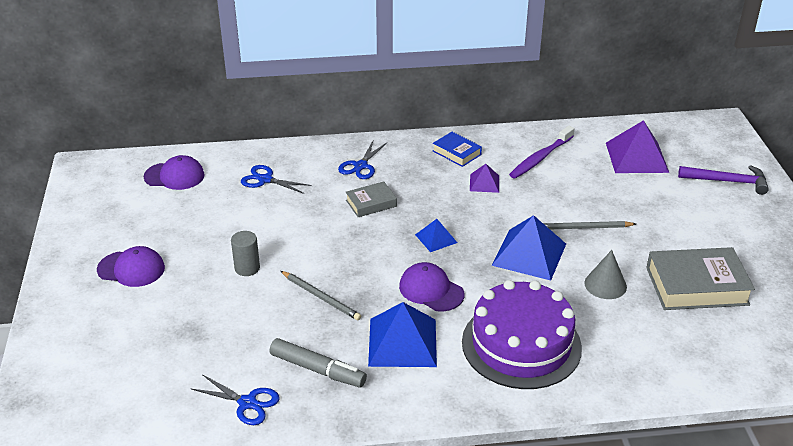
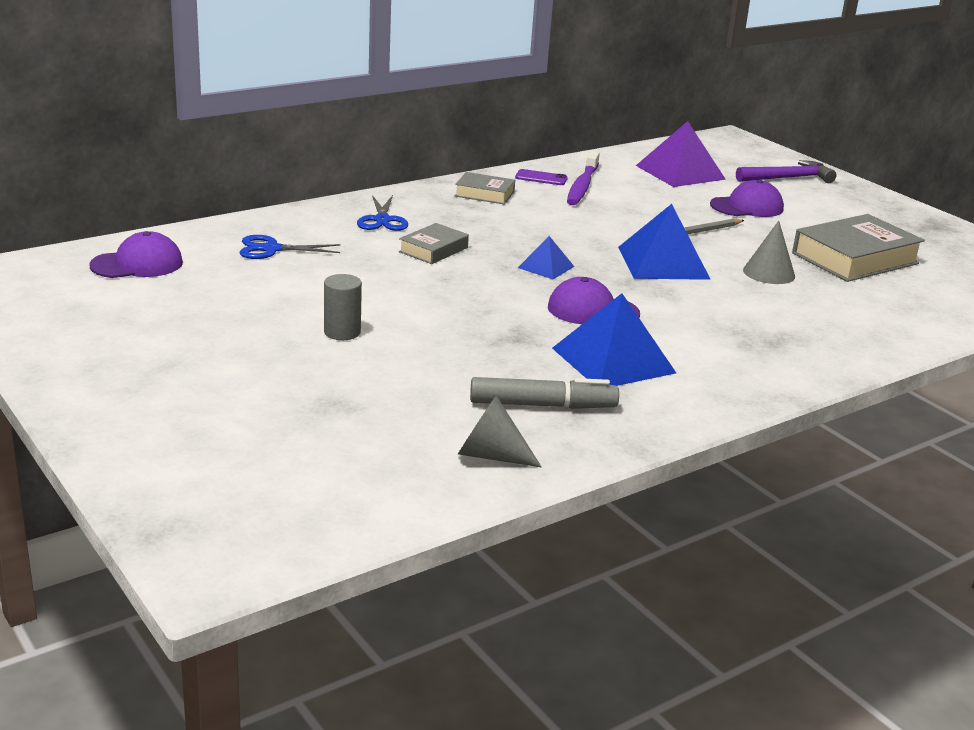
camera: 30 degrees left, 10 degrees down
(131, 269) = (176, 362): purple cap -> purple cap (747, 207)
(247, 403) = (490, 455): blue scissors -> grey cone
(321, 297) = (469, 341): grey pencil -> none
(457, 153) = (484, 194): blue book -> grey book
(484, 183) = (545, 214): purple pyramid -> none
(515, 143) = (541, 178): none -> purple phone
(521, 344) = (743, 336): purple cake -> none

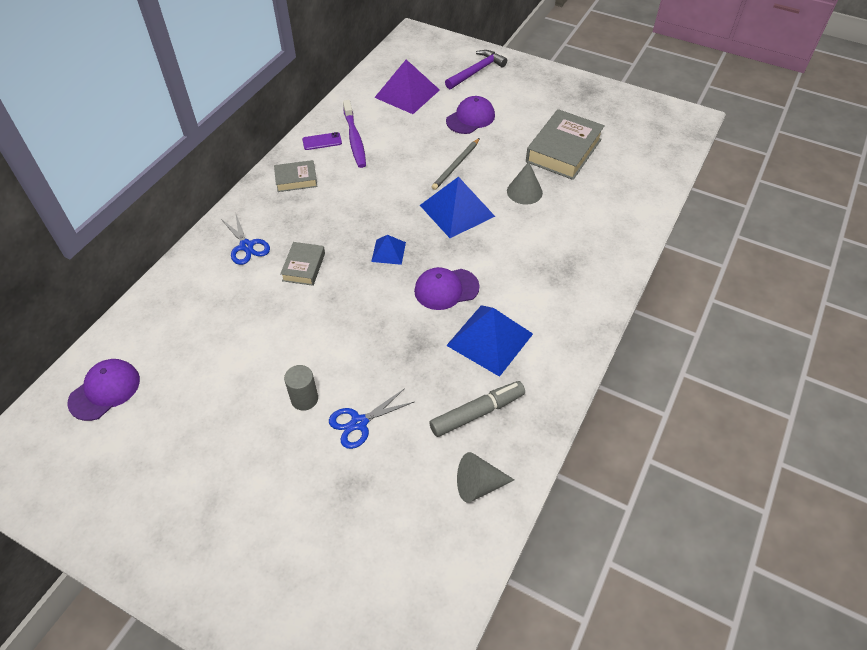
camera: 25 degrees left, 25 degrees up
(272, 249) = (191, 322): blue scissors -> blue scissors (359, 423)

